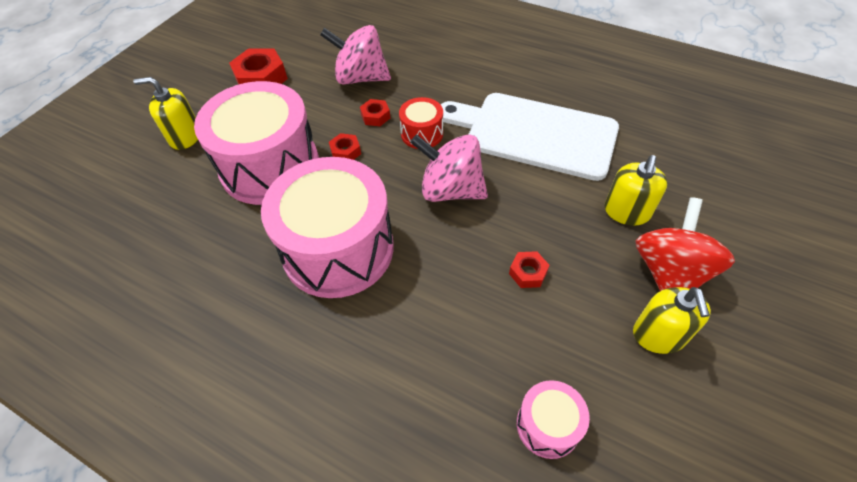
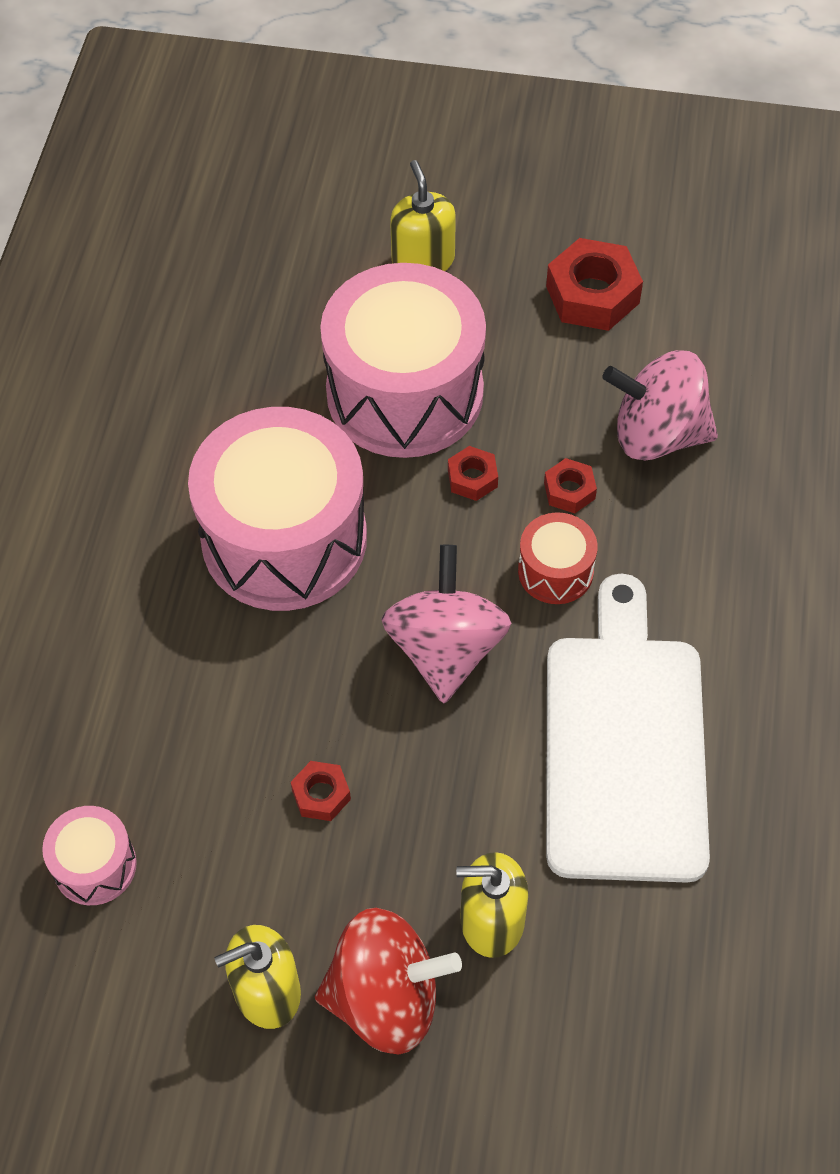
camera: 70 degrees right, 5 degrees up
(360, 78) = (657, 434): pink spinning top -> pink spinning top turned 75 degrees counterclockwise

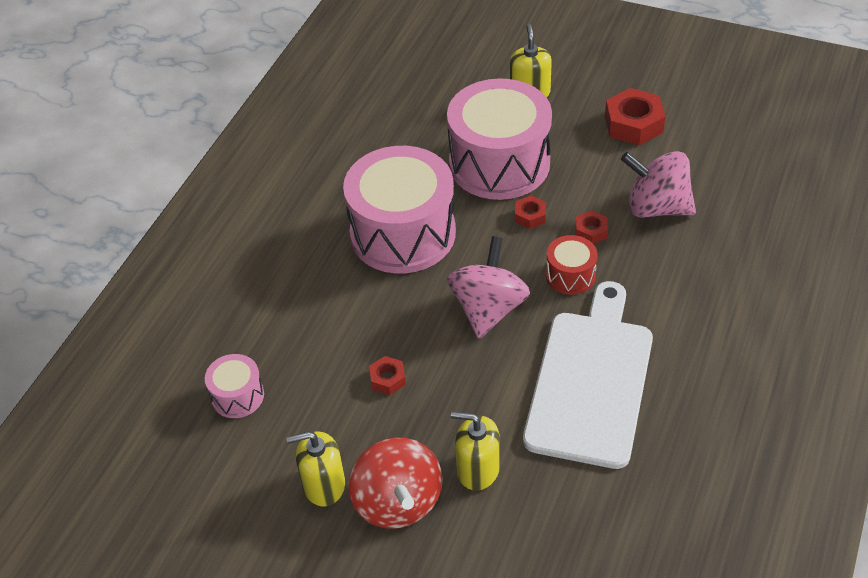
camera: 15 degrees right, 10 degrees down
(386, 998) = (398, 502): red spinning top -> red spinning top turned 60 degrees clockwise

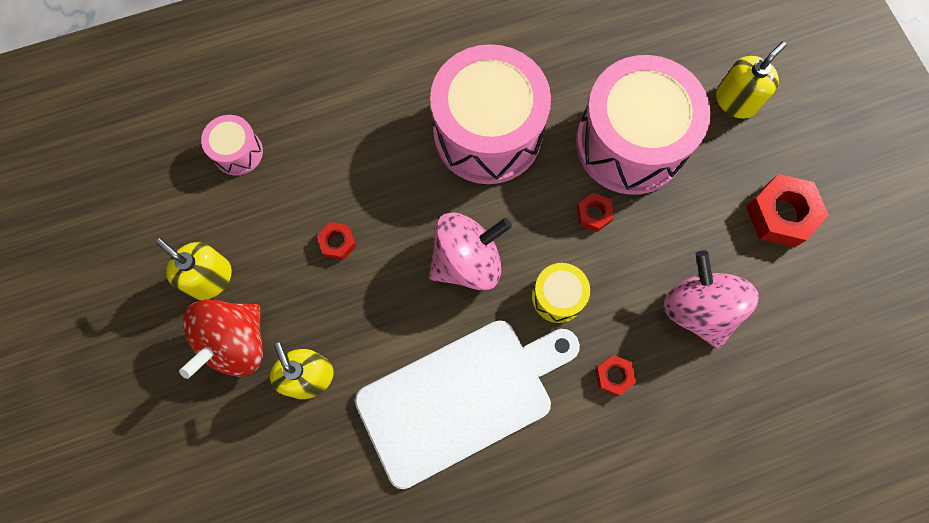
camera: 45 degrees right, 25 degrees up
(570, 275) = (557, 297): red drum -> yellow drum
(591, 231) = (620, 276): red nut -> red nut (613, 376)

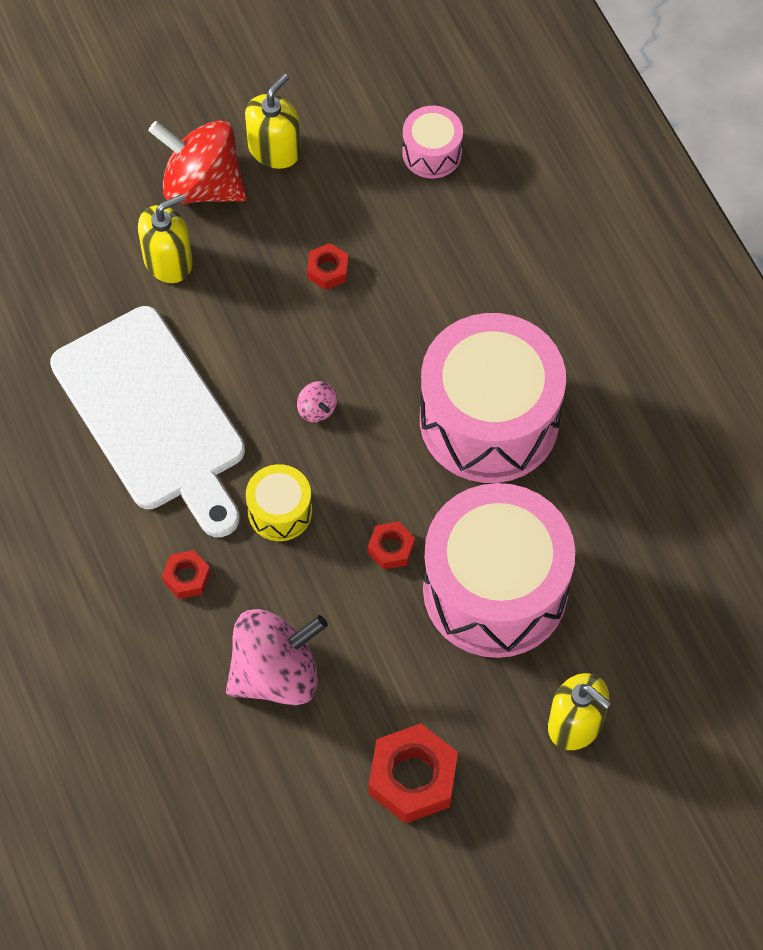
camera: 85 degrees right, 10 degrees down
(467, 261) = (317, 409): pink spinning top -> pink spinning top, size x0.42

